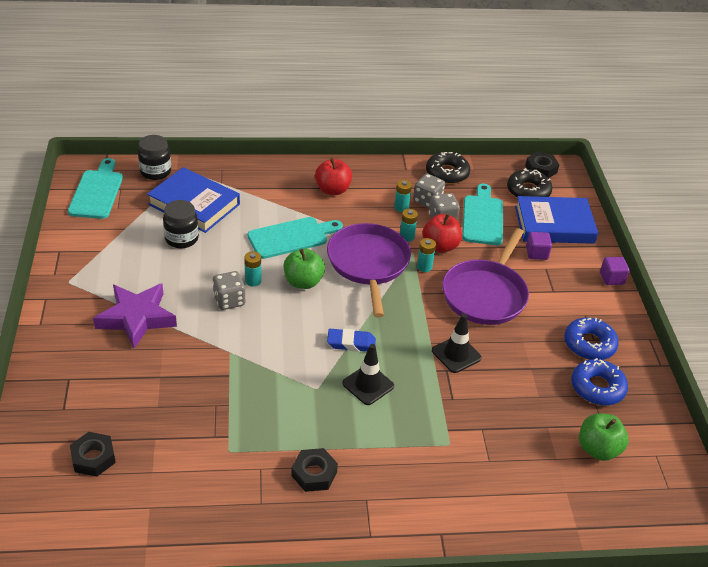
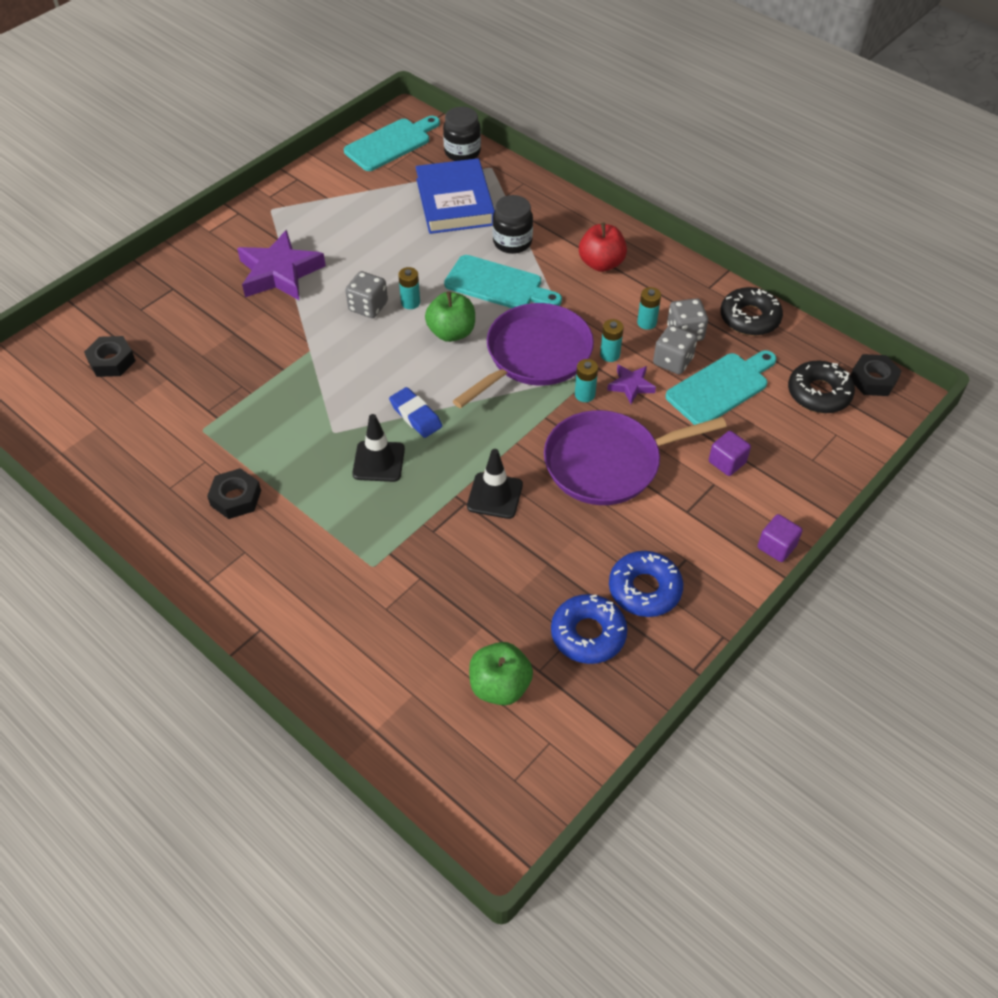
camera: 50 degrees right, 10 degrees up
(181, 239) = (403, 227): black jar -> black jar (512, 242)
(440, 246) = (631, 386): red apple -> purple star
(554, 224) = (795, 447): blue book -> none

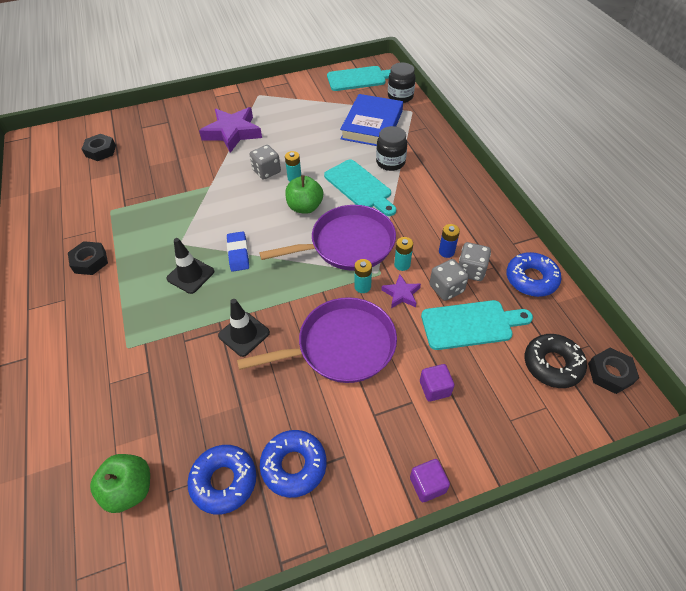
camera: 30 degrees right, 0 degrees up
(601, 263) = (442, 198): red apple -> none
(608, 463) = (341, 346): purple pan -> purple pan turned 150 degrees clockwise
(646, 323) = (446, 252): turquoise battery -> blue battery
(749, 318) = (531, 279): black donut -> blue donut

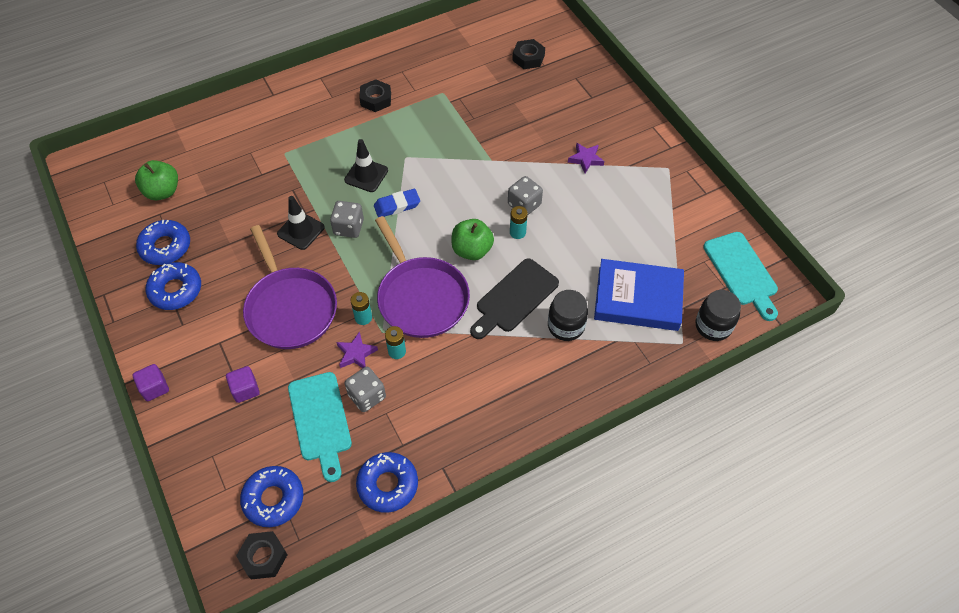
camera: 80 degrees right, 5 degrees up
(232, 133) = (586, 159): purple star -> purple star, size x0.50
(360, 187) = (514, 298): turquoise cutting board -> black cutting board
(446, 252) = (420, 394): blue battery -> none
(470, 270) = (394, 420): grey dice -> grey dice (349, 227)
(552, 364) = (273, 499): black donut -> blue donut

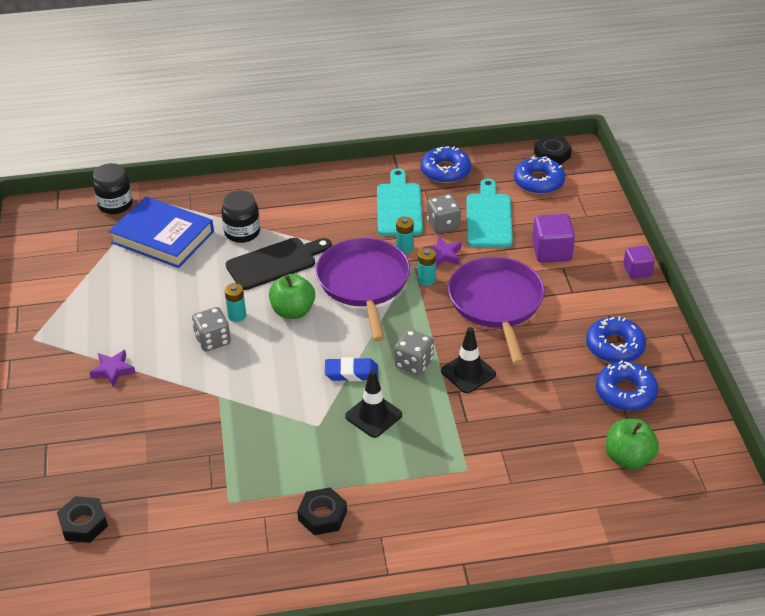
camera: 160 degrees left, 15 degrees down
(245, 390) = (551, 251): purple cube -> purple cube, size x1.53
(742, 272) = (52, 235): turquoise cutting board -> turquoise cutting board (399, 207)

